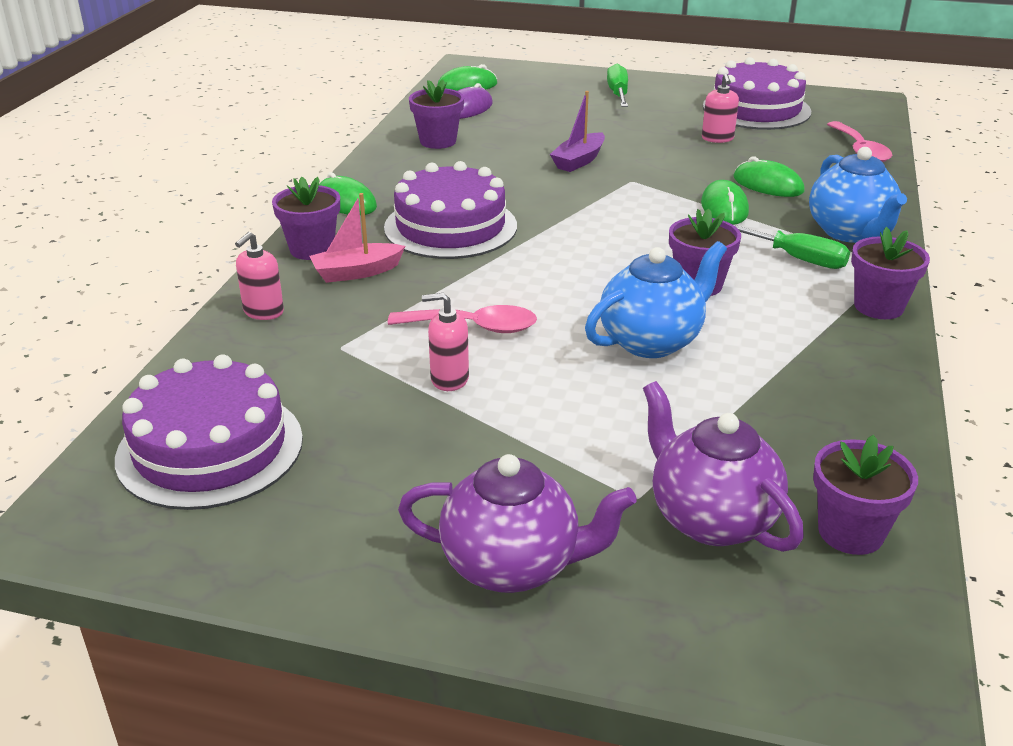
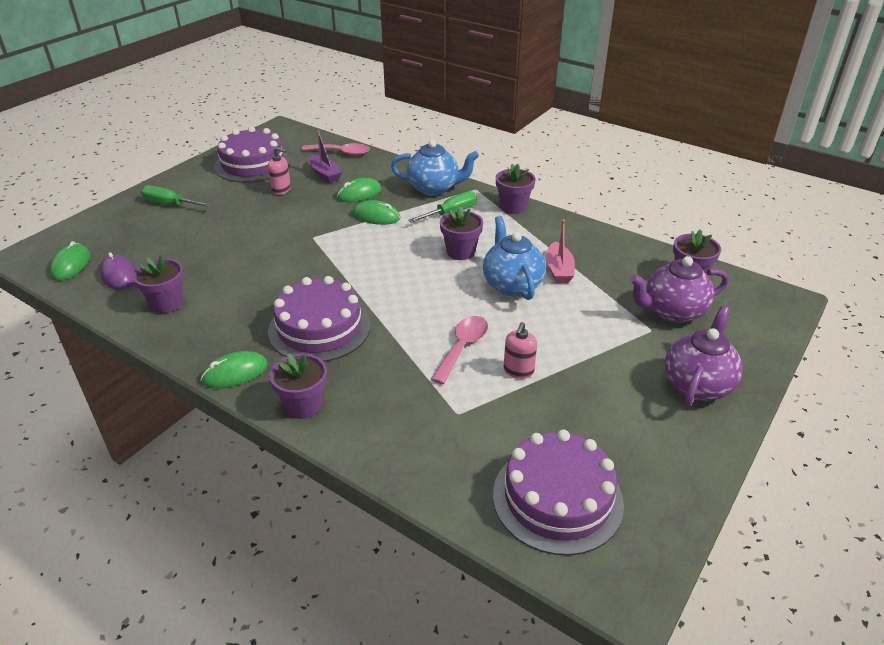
camera: 70 degrees left, 5 degrees up
(263, 312) = (387, 447): pink soap dispenser -> none
(356, 272) = (357, 387): pink boat -> pink boat (559, 270)
(579, 161) = (264, 249): purple boat -> purple boat (325, 174)

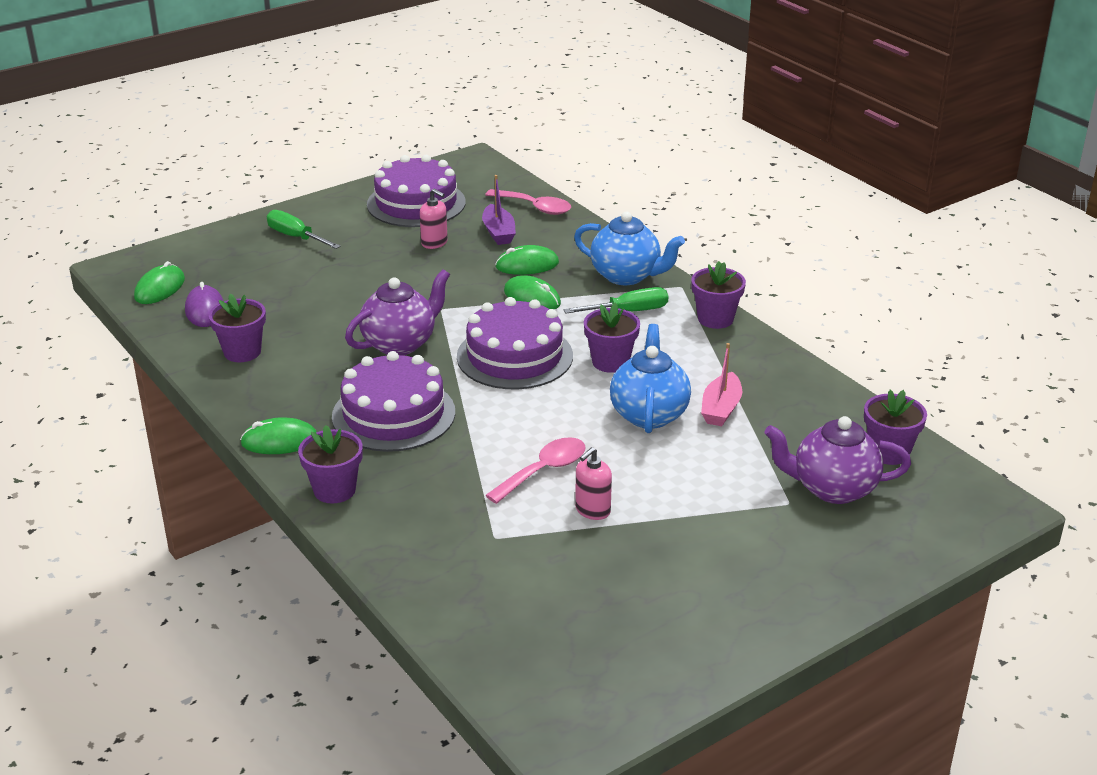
camera: 20 degrees right, 5 degrees down
(557, 498) = (550, 644): purple cake -> purple cake (514, 356)
(697, 385) = (799, 575): purple teapot -> purple teapot (400, 343)

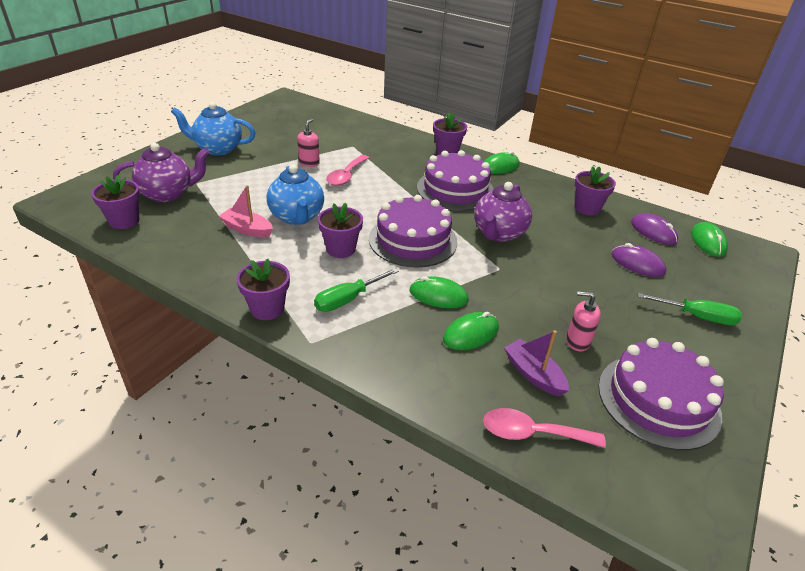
camera: 155 degrees right, 5 degrees up
(281, 284) = (637, 264): none -> purple mouse
(626, 276) = (369, 343): blue teapot -> blue teapot (218, 149)
(721, 409) = (247, 229): pink boat -> pink boat turned 60 degrees counterclockwise

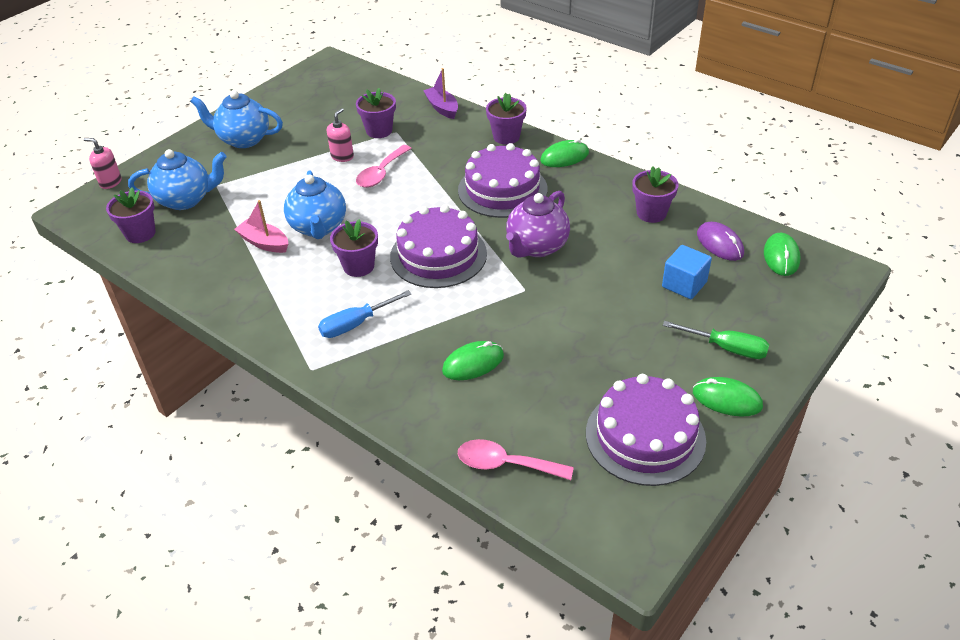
camera: 10 degrees right, 5 degrees up
(168, 194) = (186, 200): purple teapot -> blue teapot
(267, 309) = (273, 333): purple flower pot -> purple flower pot (379, 131)
(348, 299) = (356, 324): green screwdriver -> blue screwdriver
(438, 295) = (450, 321): green mouse -> green mouse (727, 399)
(533, 374) = (525, 407): purple boat -> purple boat (442, 108)
(577, 341) = (583, 373): pink soap dispenser -> pink soap dispenser (110, 182)
(637, 264) = (684, 284): purple mouse -> blue cube

